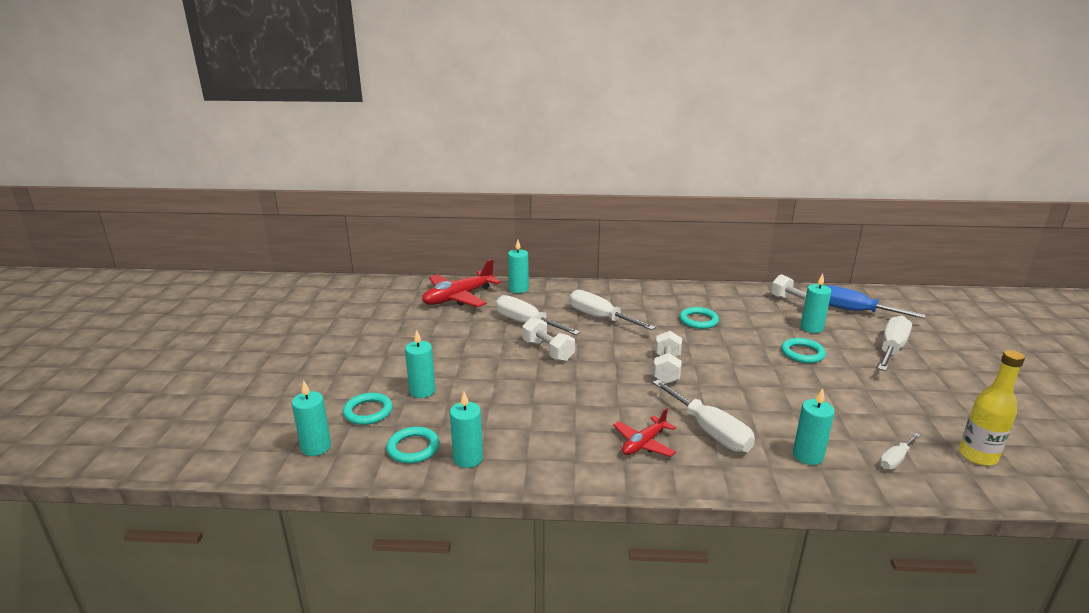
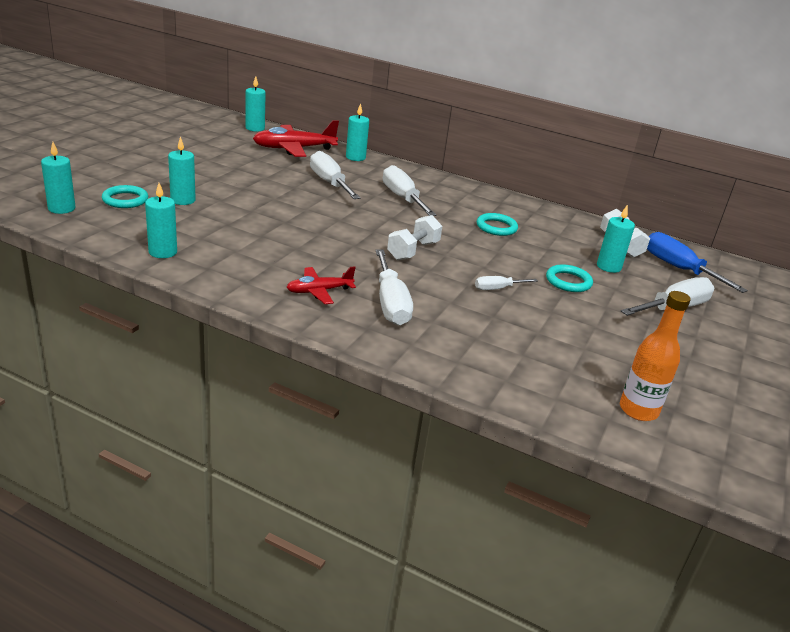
camera: 20 degrees right, 5 degrees up
(413, 448) = (130, 232): turquoise ring -> none
(548, 351) = (322, 206): white dumbbell -> none
(807, 456) = (459, 349): turquoise candle -> turquoise candle (255, 128)
(895, 459) = (544, 382): white screwdriver -> white screwdriver (497, 289)
(977, 456) = (638, 410): yellow bottle -> orange bottle

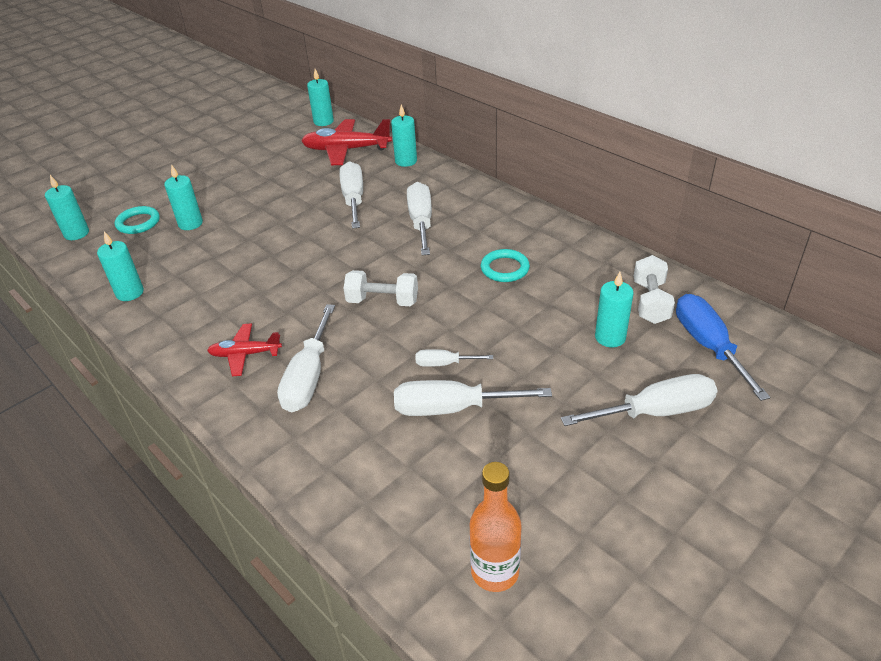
camera: 25 degrees right, 10 degrees up
(413, 251) = (382, 301): white dumbbell -> white dumbbell turned 45 degrees clockwise
(526, 316) = (452, 408): none -> white screwdriver
(568, 281) = (540, 358): turquoise ring -> none

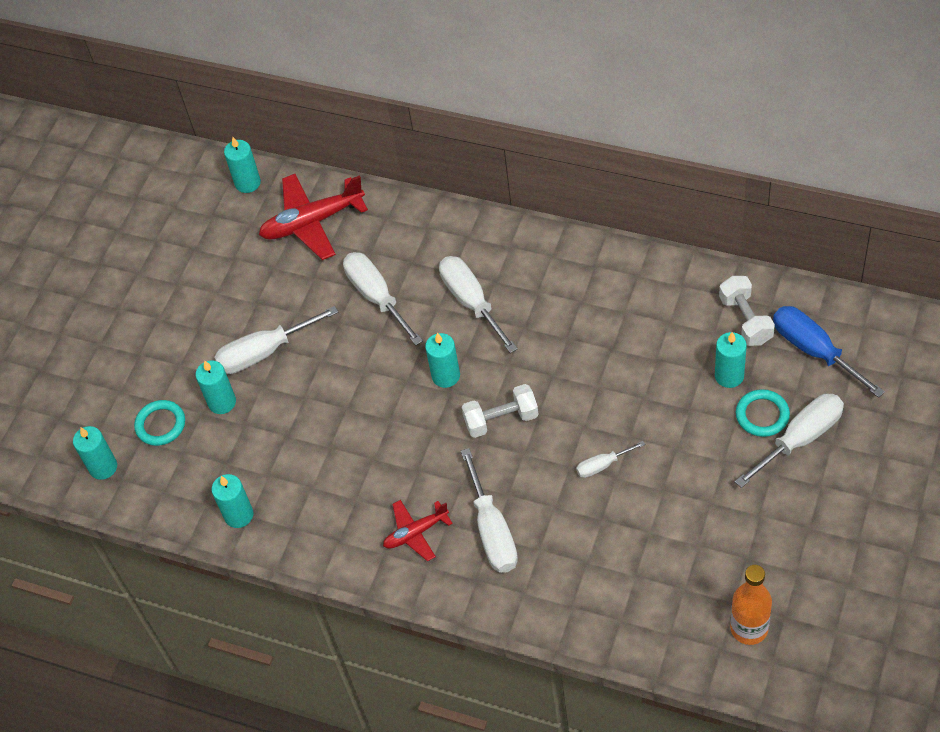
camera: 20 degrees left, 15 degrees up
(406, 161) = (395, 215): turquoise candle -> turquoise candle (446, 376)
(452, 408) = (636, 507): white screwdriver -> white screwdriver (264, 352)
(505, 268) = (592, 332): turquoise ring -> turquoise ring (762, 415)

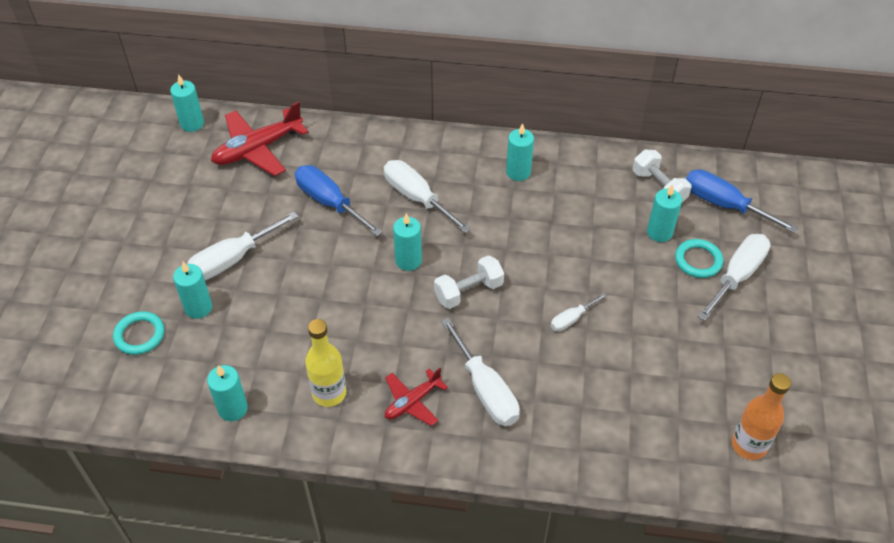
camera: 20 degrees left, 5 degrees down
(103, 467) = (85, 381): turquoise candle -> turquoise candle (518, 172)
(335, 512) = (329, 393): none -> yellow bottle
(376, 297) = (329, 202): white screwdriver -> blue screwdriver

